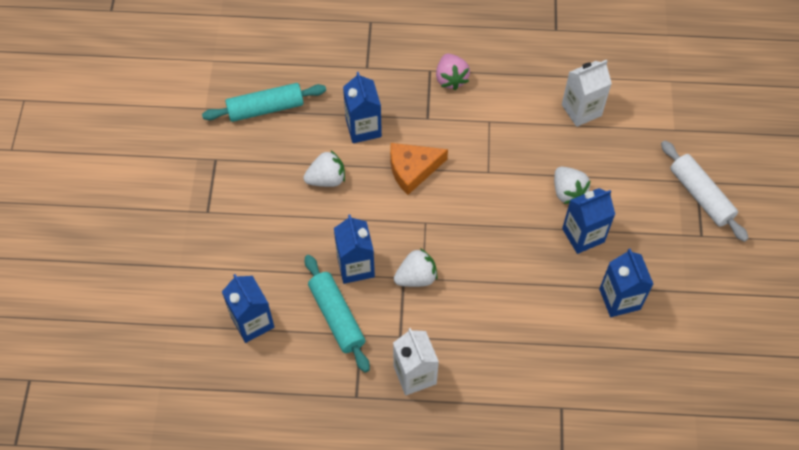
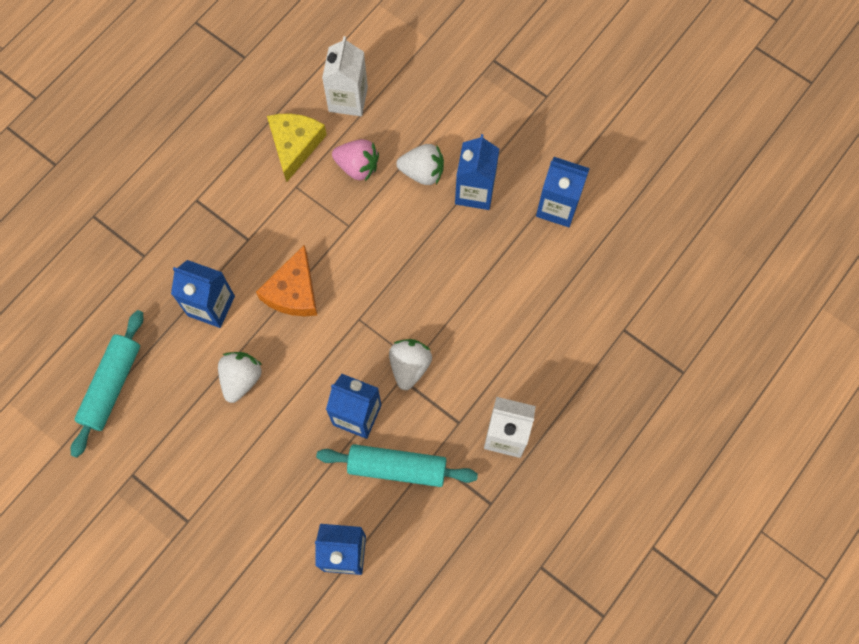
camera: 55 degrees left, 10 degrees up
(451, 79) = (221, 187): pink strawberry -> pink strawberry (357, 167)
(518, 101) = (295, 145): none -> yellow cheese
(700, 195) = (509, 67): white rolling pin -> none

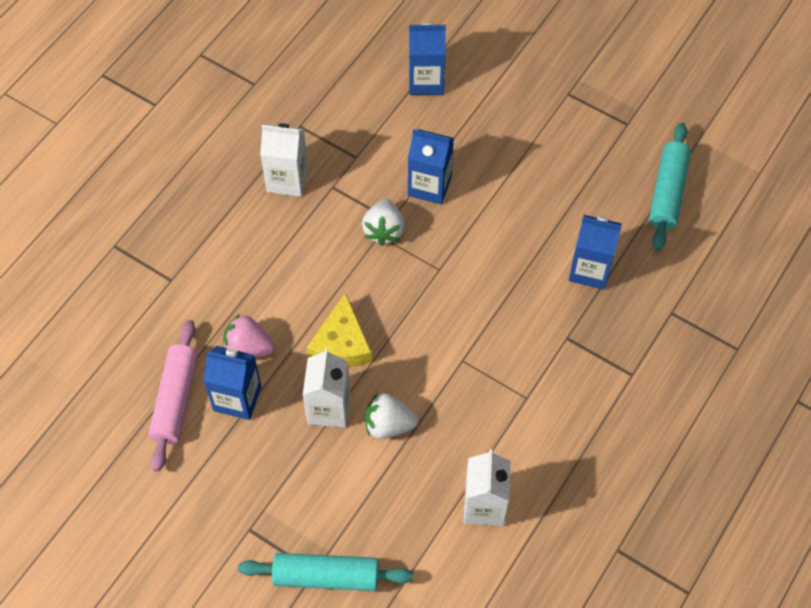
camera: 175 degrees right, 10 degrees down
(241, 379) = (545, 207): white strawberry -> none
(293, 291) = (509, 290): orange cheese -> none
(295, 145) = (536, 444): yellow cheese -> yellow cheese (341, 343)
(357, 167) = (462, 425): pink strawberry -> pink strawberry (248, 348)
(397, 468) = (387, 146): turquoise rolling pin -> turquoise rolling pin (326, 576)
(475, 191) = (329, 408): blue carton -> white carton
(614, 210) = (175, 399): none -> pink rolling pin

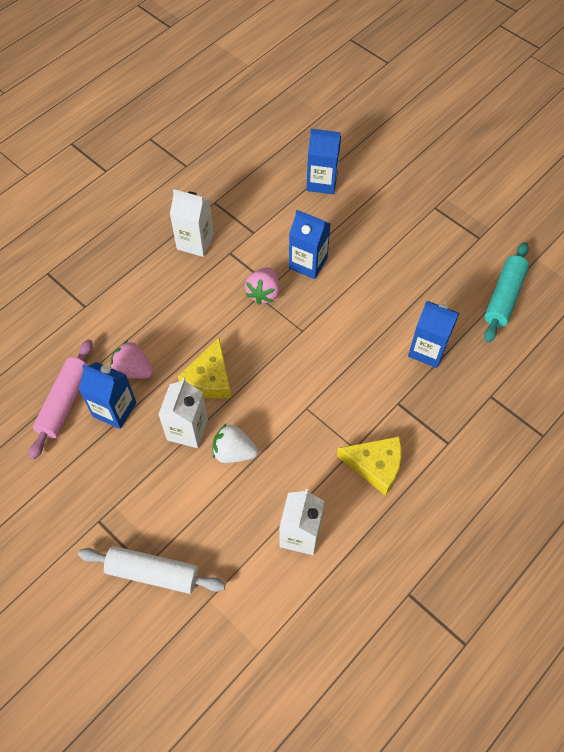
camera: 10 degrees right, 0 degrees up
(326, 576) = (153, 572): turquoise rolling pin -> white rolling pin
(384, 230) = (263, 293): white strawberry -> pink strawberry
(554, 413) = (375, 465): none -> yellow cheese

